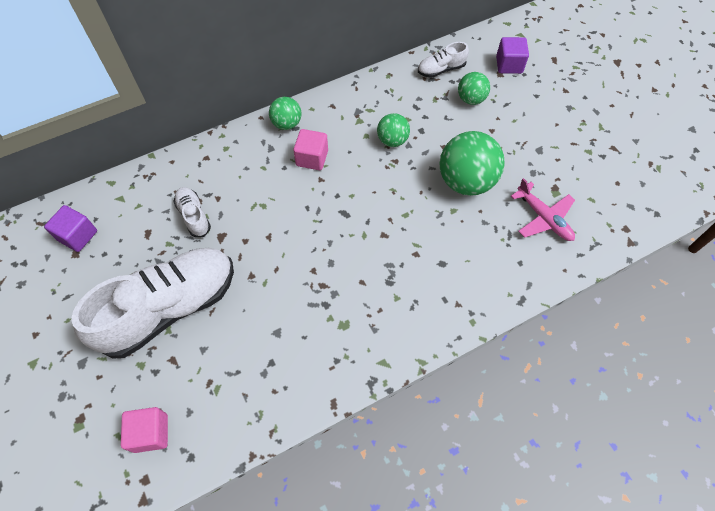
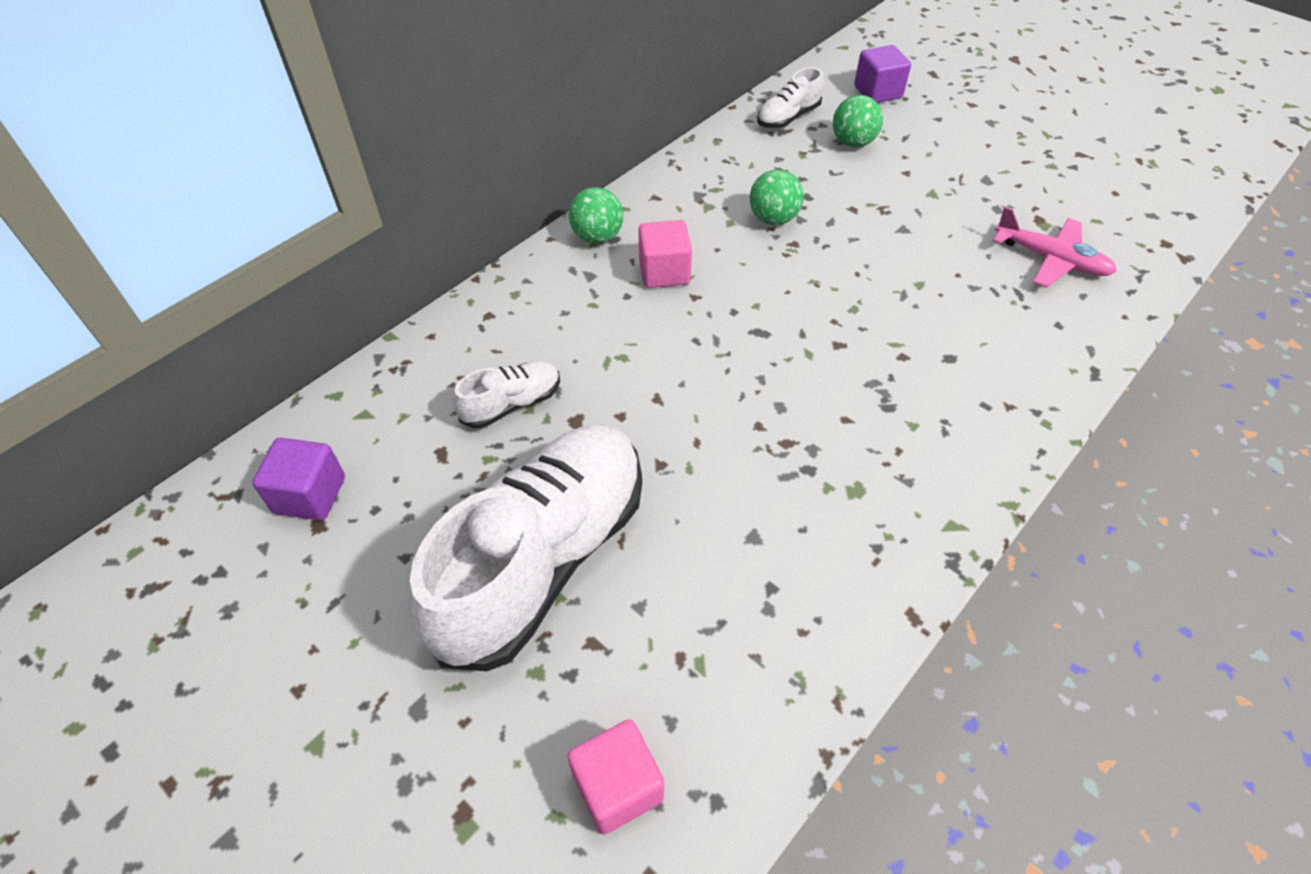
camera: 20 degrees left, 10 degrees down
(194, 216) = (512, 404): white shoe -> white shoe turned 105 degrees clockwise
(466, 181) = (912, 243): green ball -> none

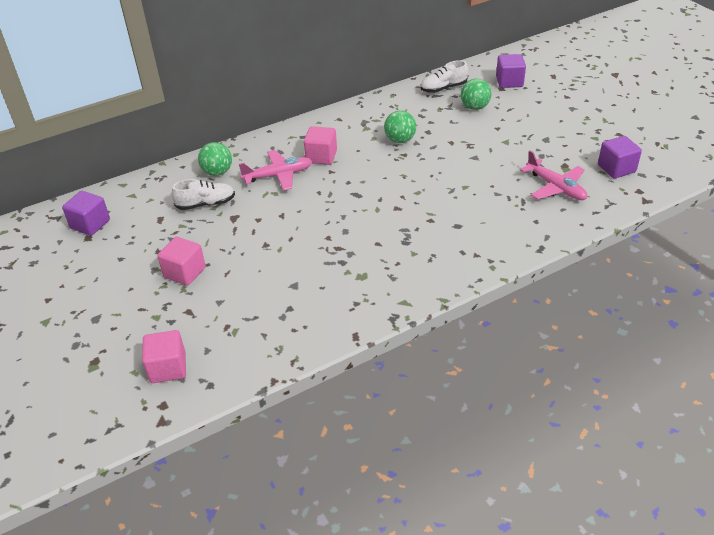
camera: 20 degrees right, 10 degrees down
(544, 558) = (185, 272): white shoe -> pink cube
(597, 237) = (295, 134): green ball -> green ball (217, 172)
(611, 321) = (278, 175): none -> pink plane
(1113, 211) = (616, 168): none -> purple cube

